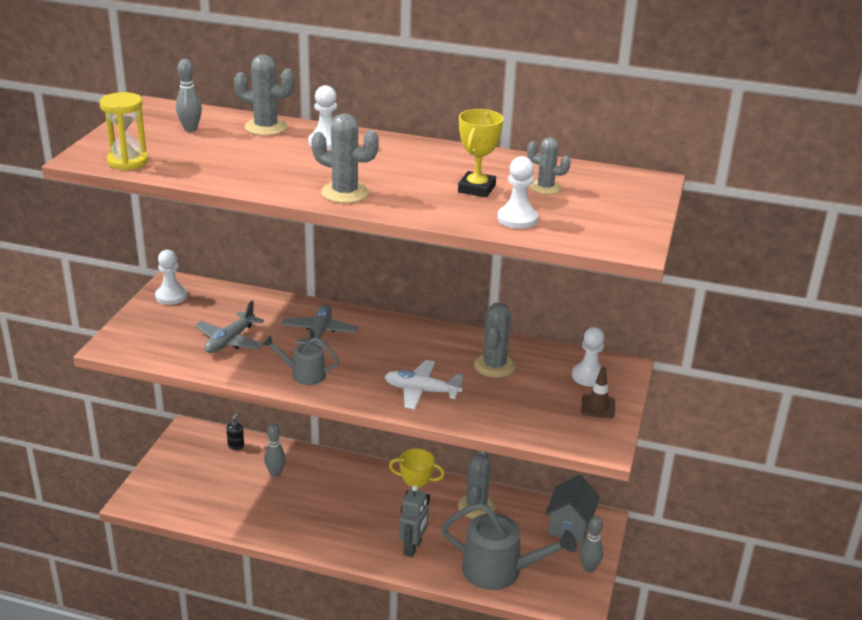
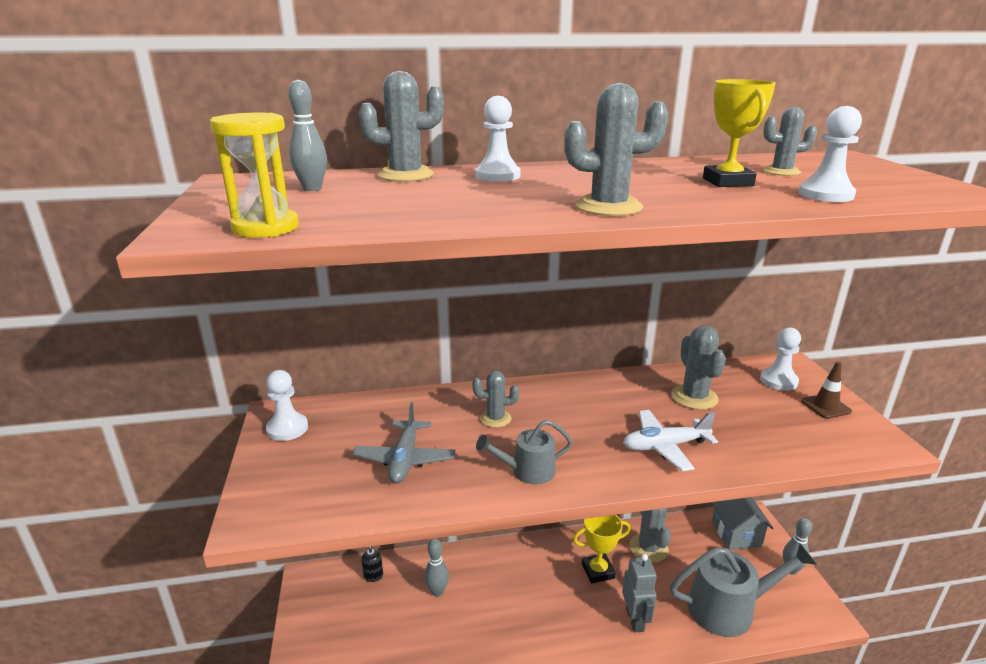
camera: 25 degrees left, 5 degrees down
(319, 333) = (495, 418): grey plane -> grey cactus

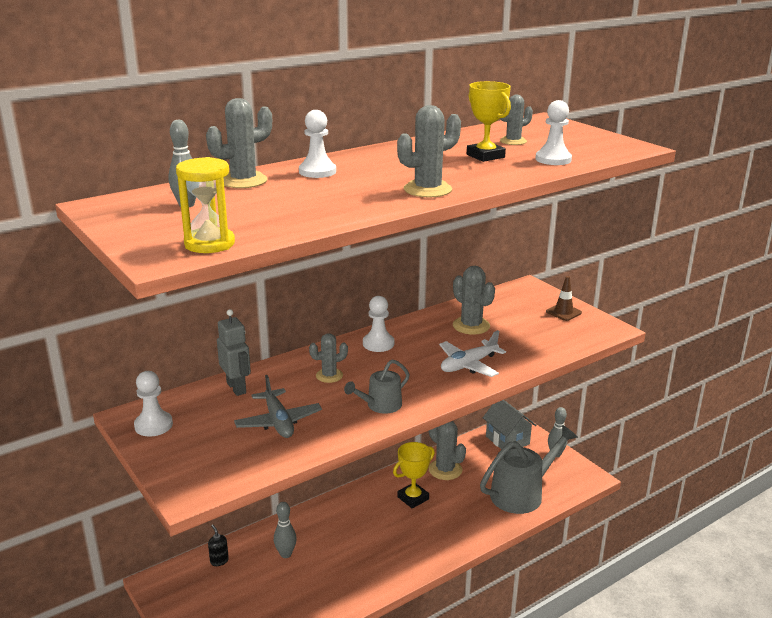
camera: 25 degrees left, 0 degrees up
(635, 619) = (457, 522): grey robot -> grey robot (236, 388)
(778, 381) = (524, 301): white pawn -> white pawn (378, 344)

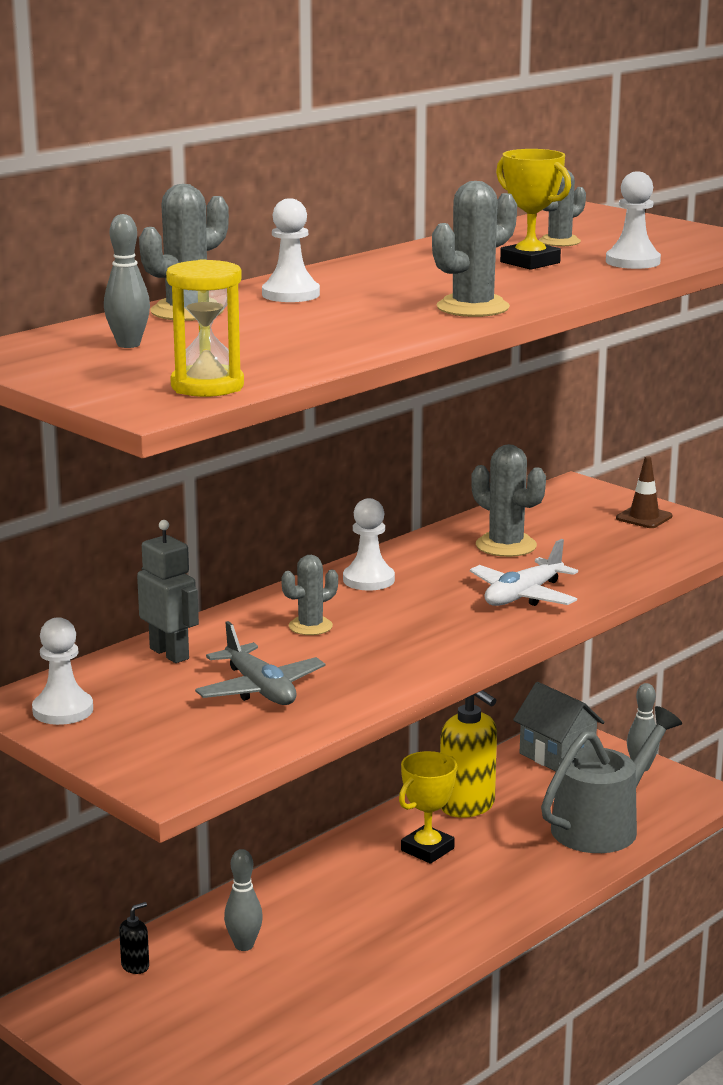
camera: 10 degrees left, 5 degrees down
(219, 561) = (135, 966): black soap dispenser -> black soap dispenser turned 90 degrees clockwise
(380, 405) = (409, 656): grey watering can -> none
(445, 470) = (467, 806): grey cactus -> yellow soap dispenser

